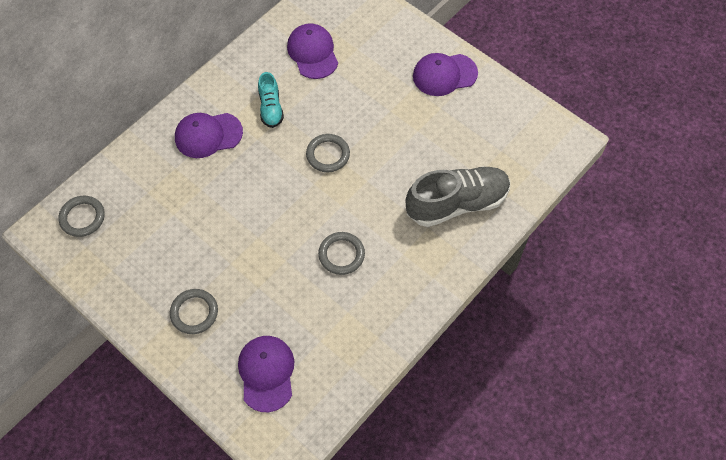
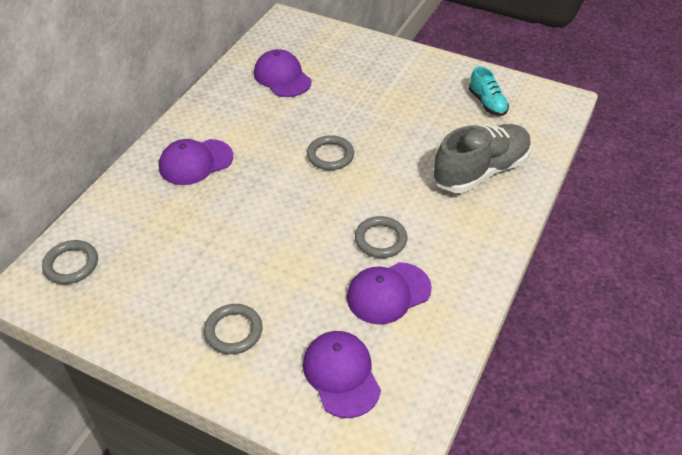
camera: 15 degrees left, 15 degrees down
(271, 108) = (255, 128): turquoise shoe -> turquoise shoe (487, 103)
(444, 75) = (419, 72): purple cap -> purple cap (388, 293)

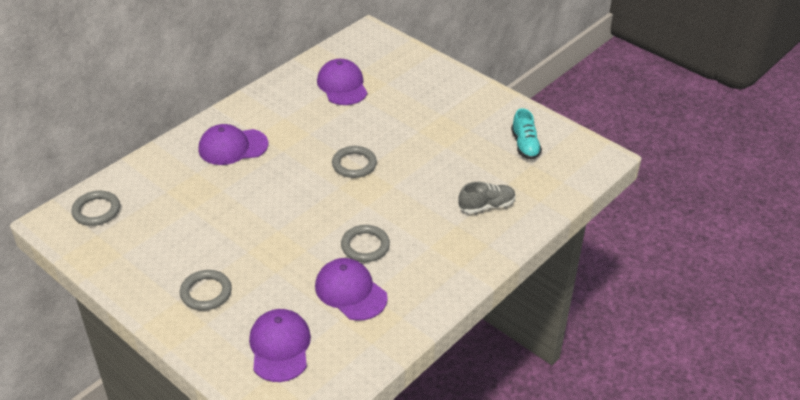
camera: 15 degrees right, 5 degrees down
(388, 293) = (350, 292): purple cap -> purple cap turned 60 degrees clockwise
(480, 171) = (486, 206): grey shoe -> grey shoe, size x0.53

